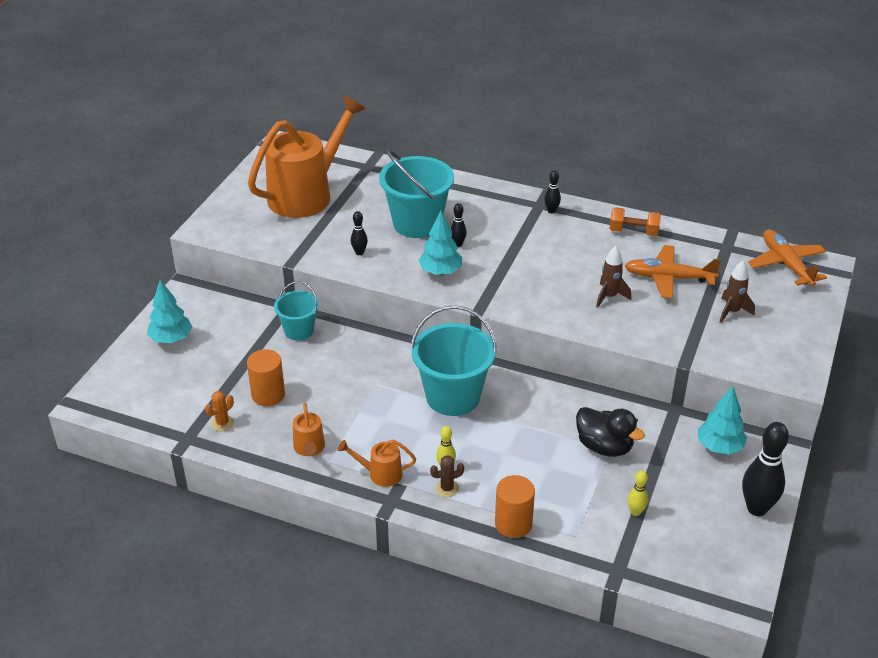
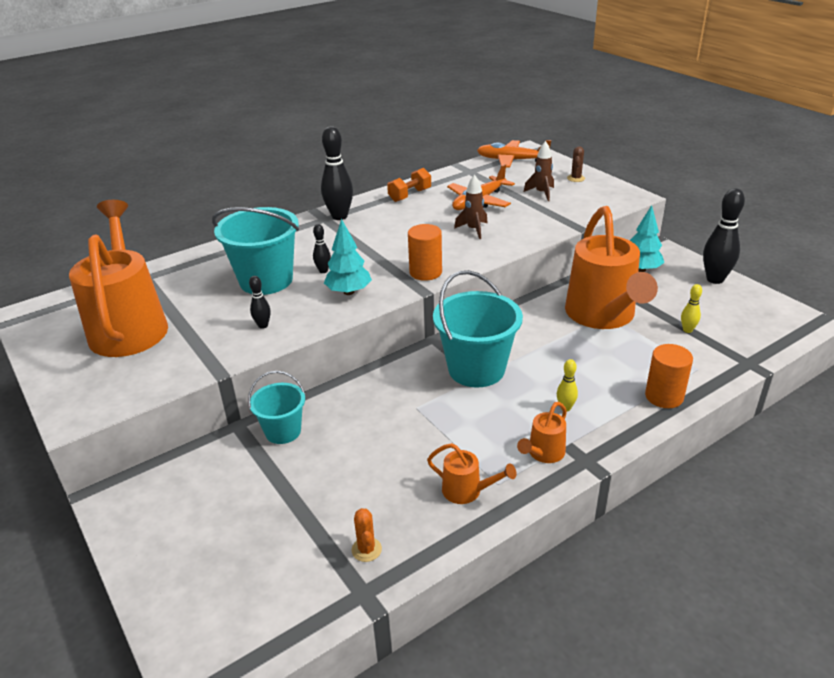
camera: 55 degrees left, 5 degrees down
(171, 339) = (176, 543): turquoise tree -> none
(268, 395) = (357, 492): orange cylinder -> orange cylinder (425, 272)
(447, 488) = (593, 418): brown cactus -> brown cactus (576, 178)
(551, 211) = (339, 216): black bowling pin -> black bowling pin, size x2.01
(604, 446) = (603, 316): black duck -> orange watering can

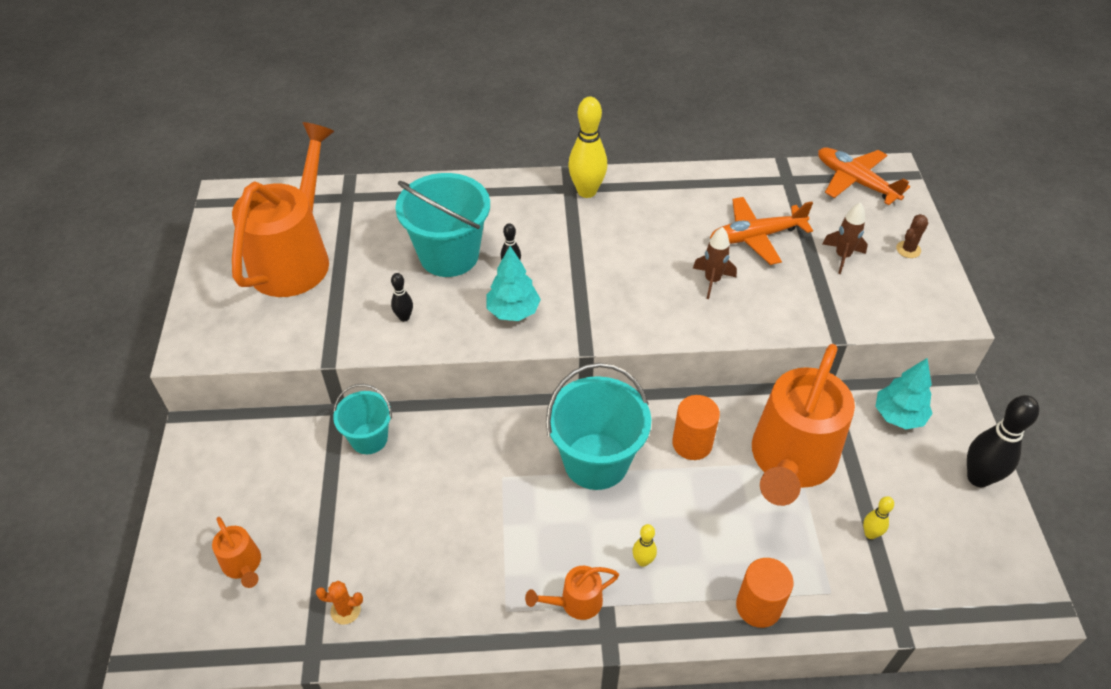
camera: 30 degrees right, 15 degrees up
(339, 216) = (587, 191): black bowling pin -> yellow bowling pin
(366, 549) = (345, 610): orange cactus -> orange cactus turned 75 degrees clockwise
(410, 195) = (686, 191): orange dumbbell -> none
(425, 272) = (609, 321): orange cylinder -> orange cylinder (692, 443)
(467, 491) = (473, 602): orange watering can -> orange watering can (243, 565)

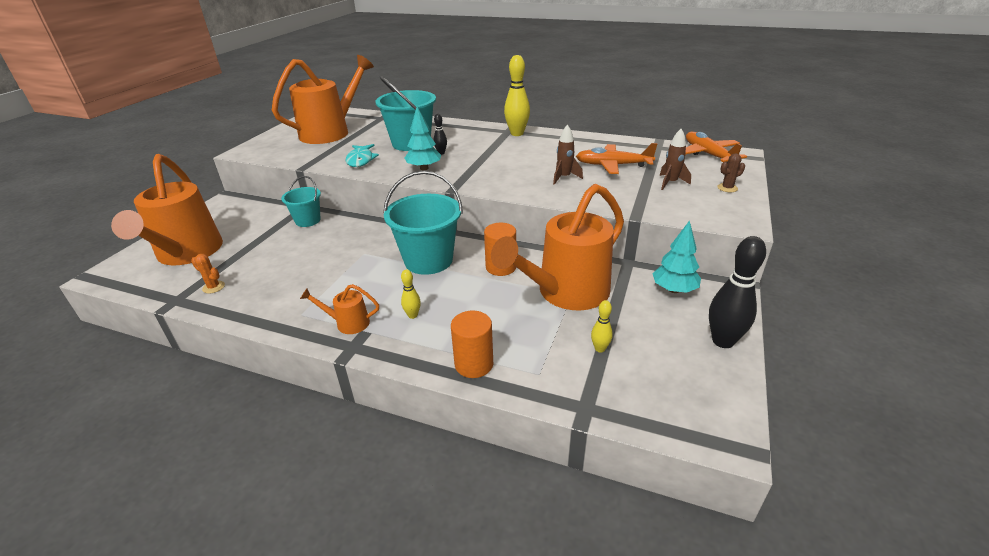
camera: 25 degrees right, 15 degrees down
(243, 565) = (186, 254): orange watering can -> orange watering can, size x2.37
(404, 317) = (361, 160): black bowling pin -> turquoise fish

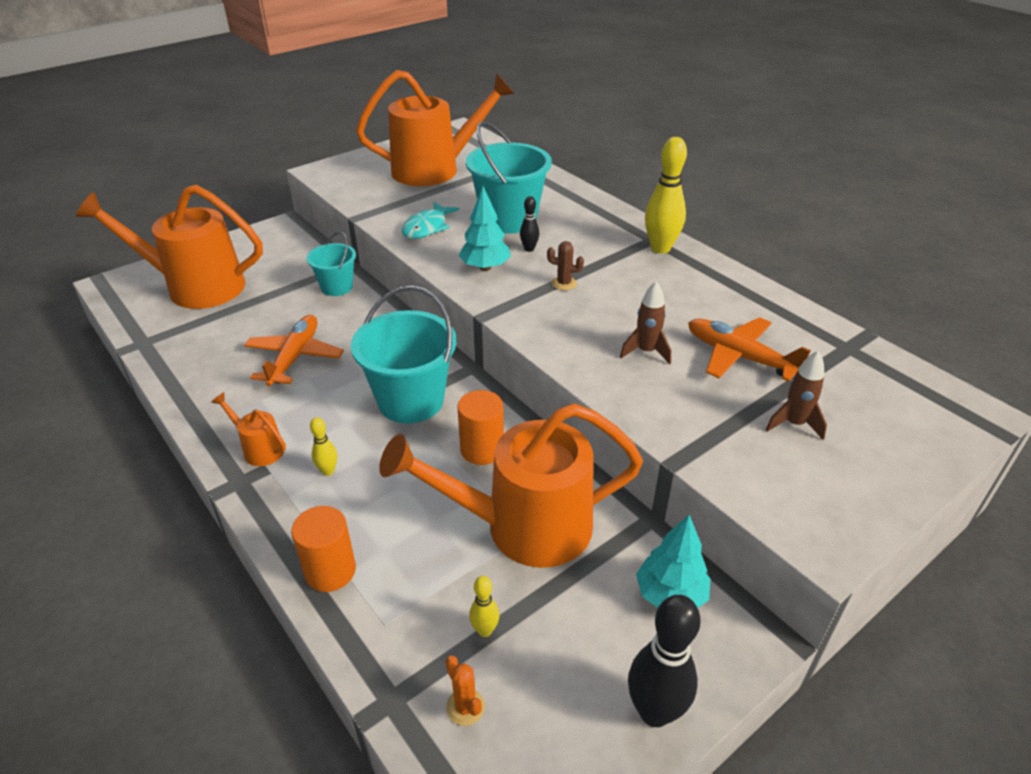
camera: 30 degrees right, 5 degrees up
(186, 254) = (194, 287): orange watering can -> orange watering can turned 75 degrees clockwise
(213, 287) = (183, 341): orange cactus -> orange cactus (465, 707)
(708, 154) = (920, 394): orange plane -> orange plane (294, 357)
(727, 188) = (877, 472): brown cactus -> brown cactus (564, 283)

